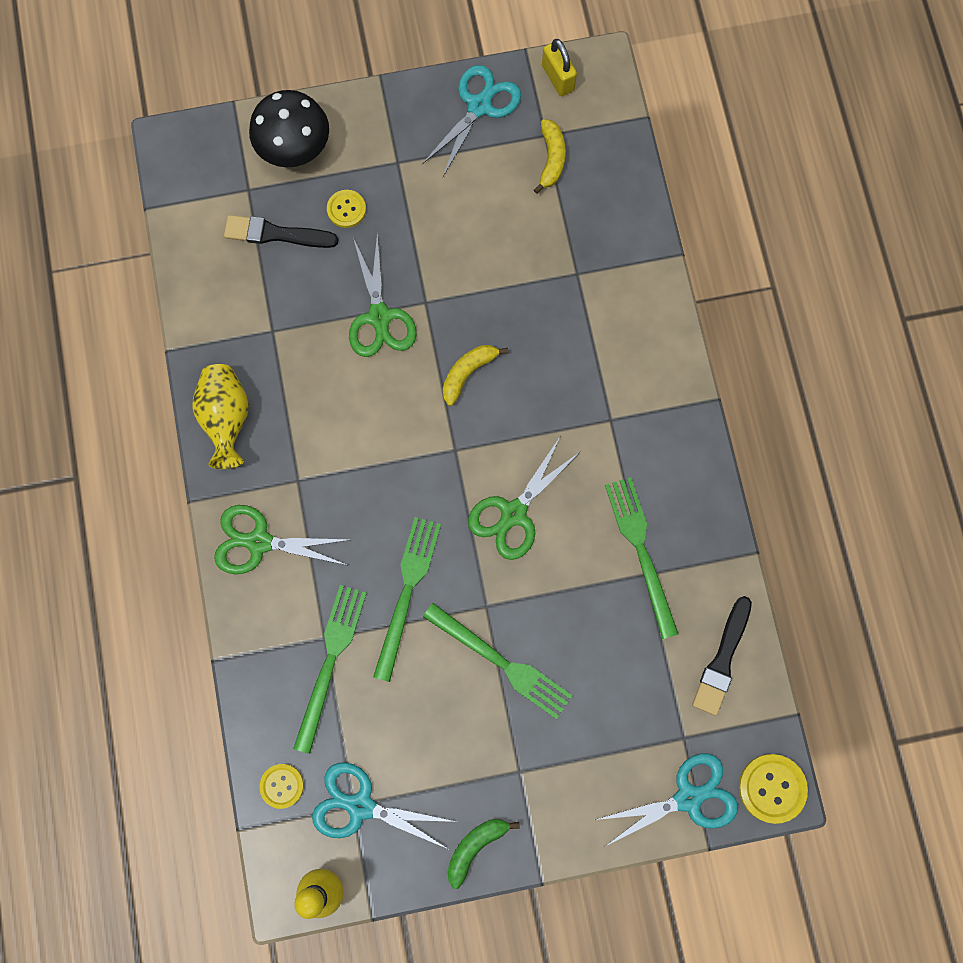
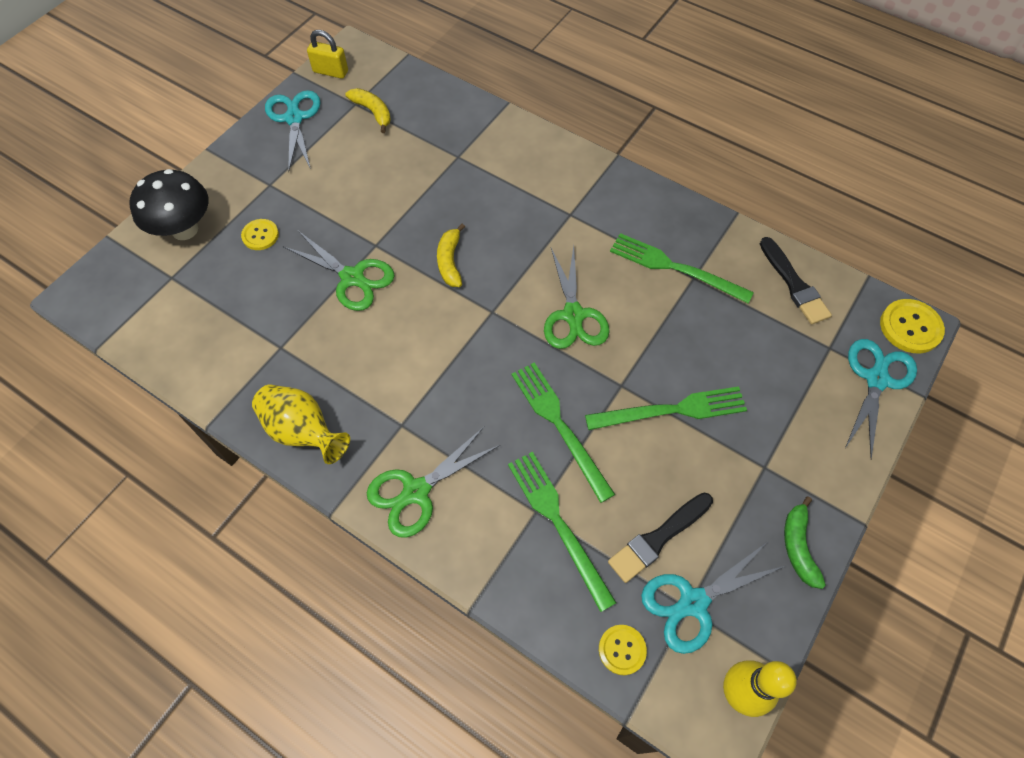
camera: 45 degrees left, 15 degrees down
(275, 234) = (221, 287): black brush -> black brush (658, 538)

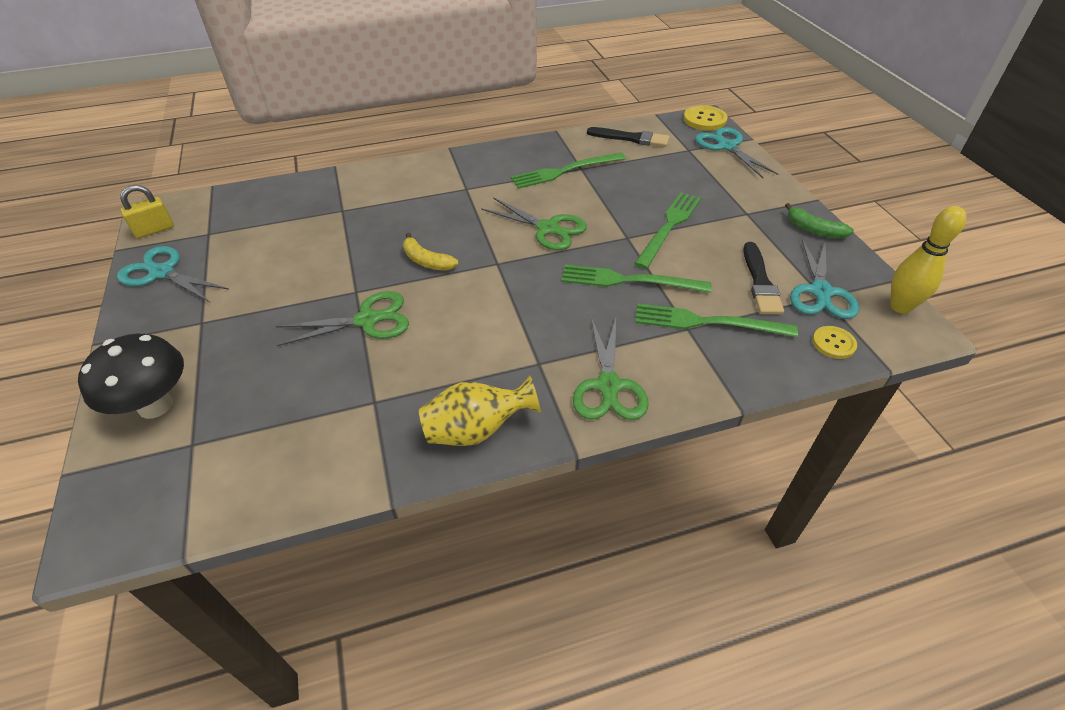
camera: 50 degrees left, 15 degrees down
(260, 235) = (243, 355): yellow button -> none
(373, 112) = (232, 229): yellow banana -> none

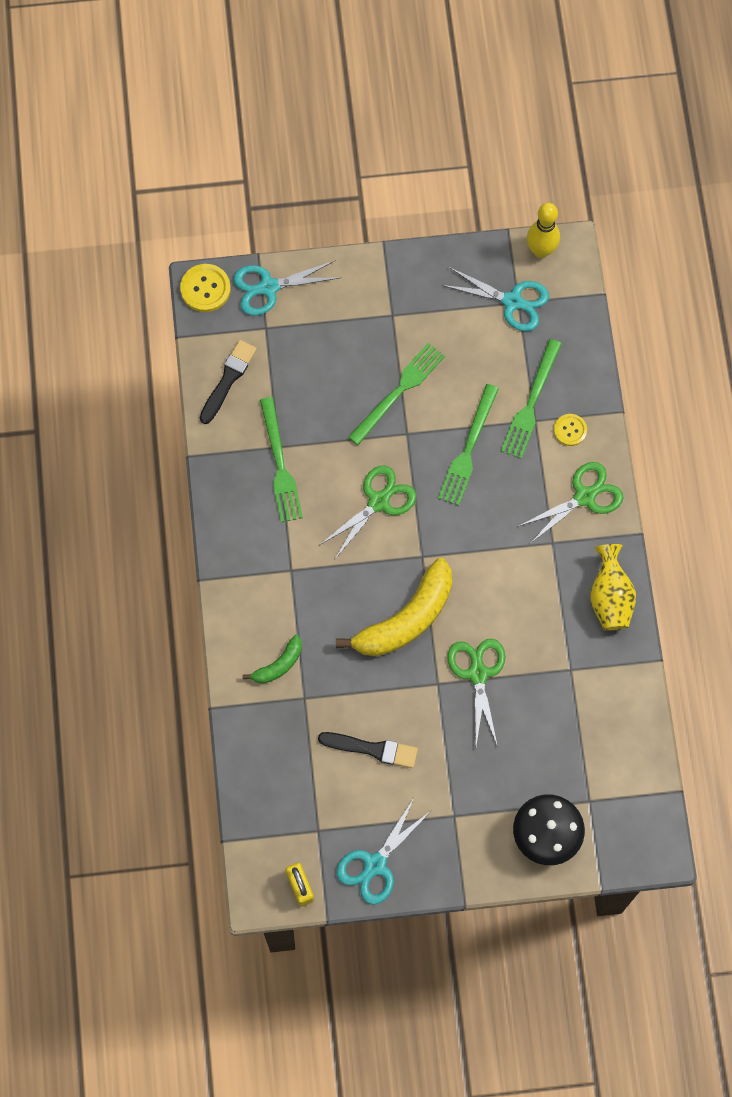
camera: 80 degrees left, 25 degrees up
(426, 261) = (406, 619): yellow banana -> yellow banana, size x2.01
(608, 386) = (585, 496): green scissors -> green scissors turned 45 degrees counterclockwise
(669, 227) = (399, 391): green fork -> green fork turned 90 degrees clockwise
(760, 282) = (491, 343): black brush -> black brush (372, 749)
(814, 229) = (429, 268): green banana -> green banana (278, 665)
(833, 343) = (571, 320): yellow button -> yellow button (570, 430)

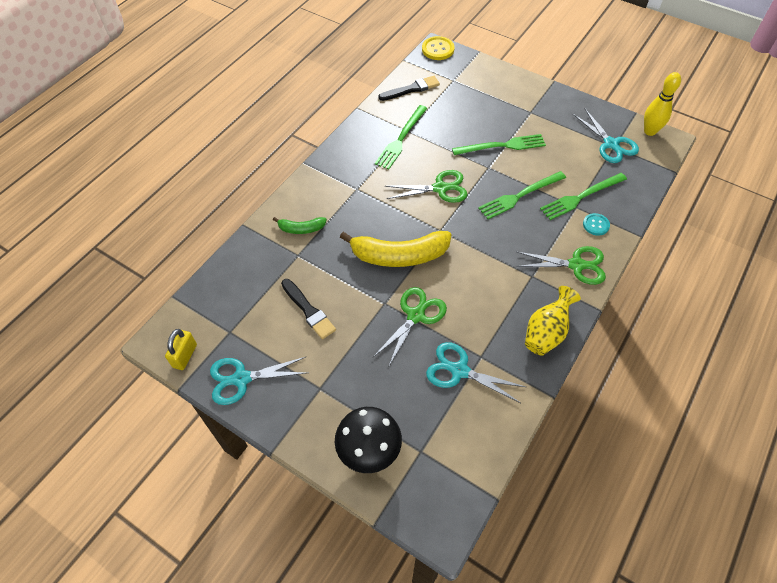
camera: 40 degrees right, 15 degrees down
(268, 287) = (471, 65): turquoise scissors -> turquoise scissors (459, 371)
(570, 430) = (596, 225): yellow button -> turquoise button

